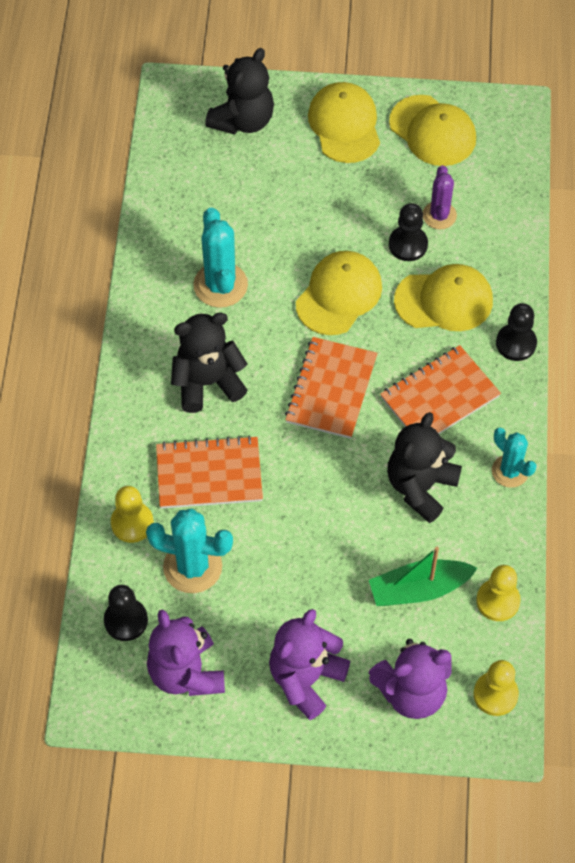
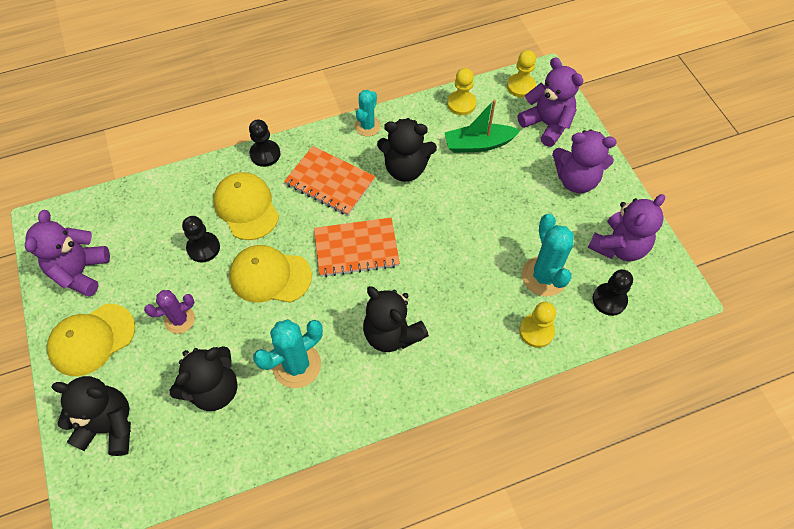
camera: 115 degrees left, 0 degrees up
(209, 474) = (468, 298): orange notebook -> none
(234, 209) = (213, 389): none -> black teddy bear
(419, 589) = (478, 144): green boat -> green boat turned 120 degrees clockwise
(432, 131) = (80, 272): yellow cap -> purple teddy bear
(439, 215) = (167, 237): purple cactus -> purple cactus (179, 320)

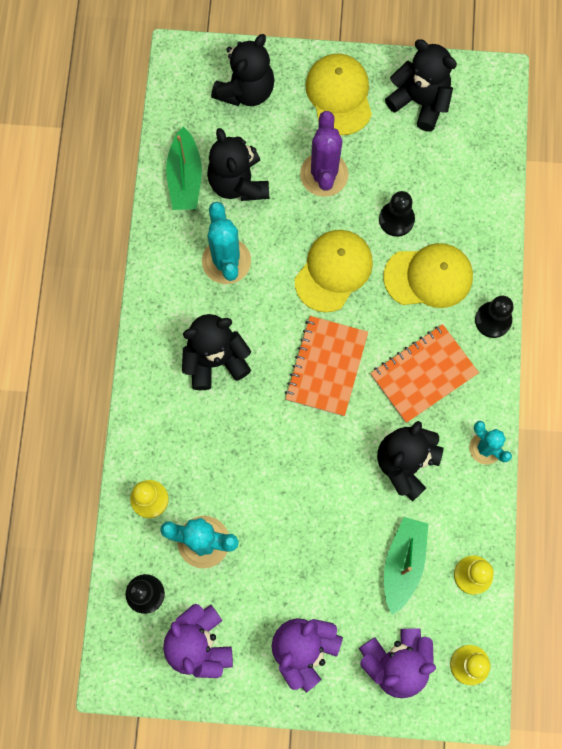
camera: 115 degrees right, 15 degrees up
(80, 272) = (420, 101): purple teddy bear -> black teddy bear
(179, 320) = (324, 174): purple cactus -> purple cactus, size x1.55
(225, 441) = (185, 177): none -> green boat

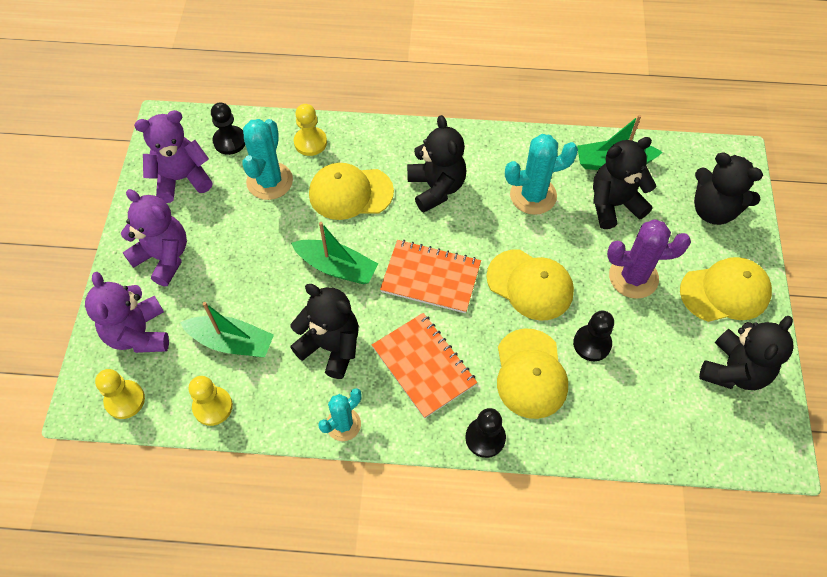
camera: 90 degrees right, 15 degrees down
(220, 451) = (350, 193): none -> yellow cap
(315, 462) = (337, 267): none -> green boat

